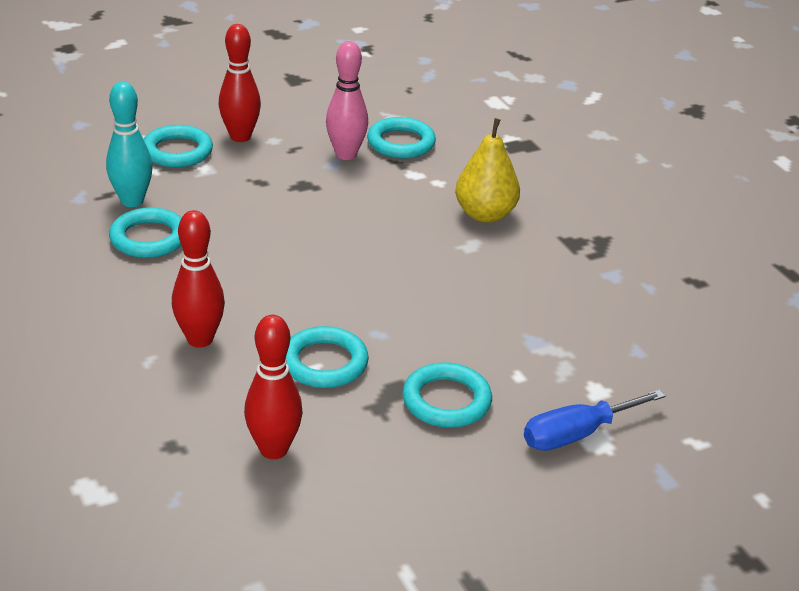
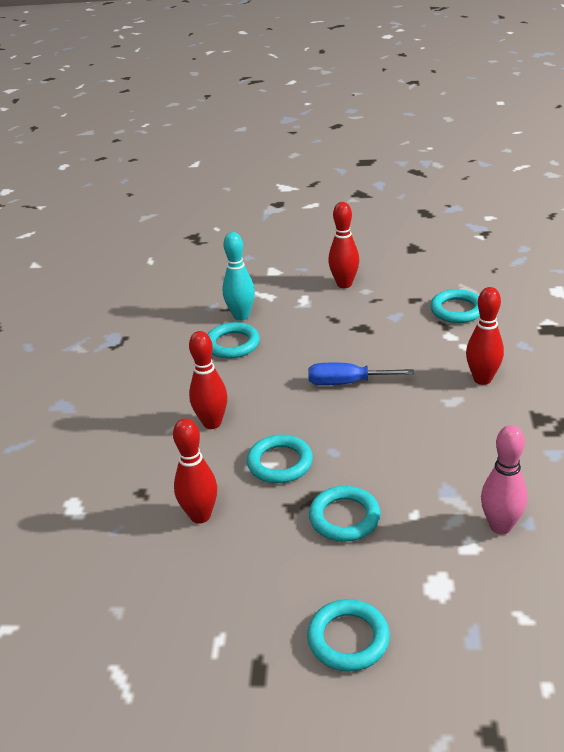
camera: 35 degrees right, 0 degrees up
(177, 151) = (295, 287): turquoise ring -> turquoise ring (348, 639)
(346, 154) = (409, 311): pink bowling pin -> pink bowling pin (500, 526)
(485, 214) = (482, 379): yellow pear -> red bowling pin
(576, 434) = (425, 576): blue screwdriver -> blue screwdriver (347, 383)

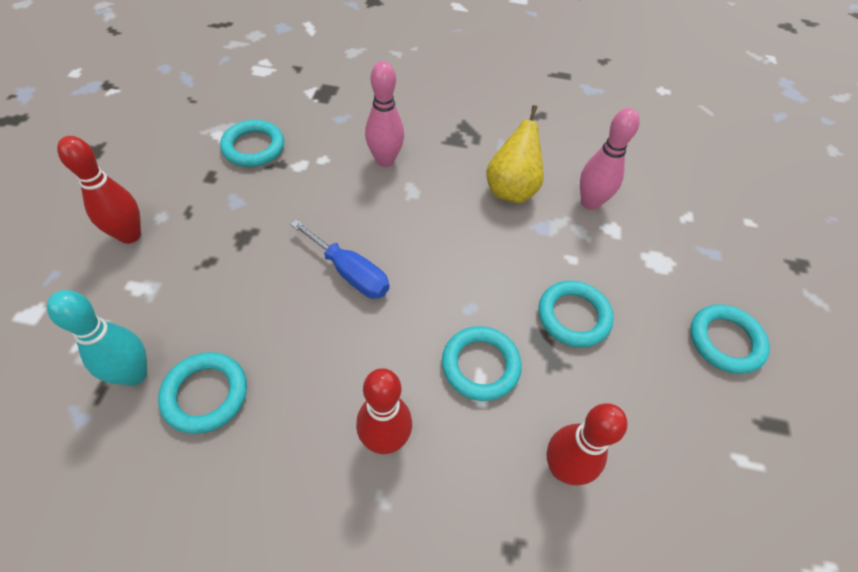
camera: 90 degrees left, 20 degrees up
(347, 383) = (350, 273): blue screwdriver -> blue screwdriver turned 60 degrees counterclockwise
(482, 379) = (385, 160): red bowling pin -> pink bowling pin
(488, 464) = (511, 189): none -> yellow pear

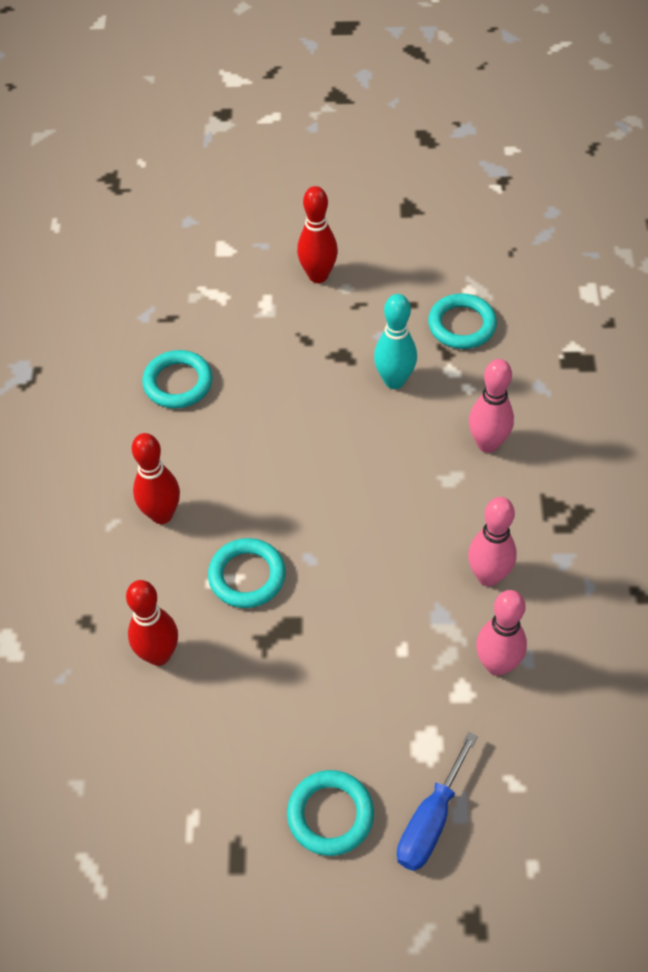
camera: 85 degrees right, 0 degrees up
(134, 374) = (186, 332): turquoise bowling pin -> turquoise bowling pin (394, 381)
(350, 273) = (324, 449): blue screwdriver -> blue screwdriver (430, 821)
(511, 189) = (488, 576): yellow pear -> pink bowling pin
(573, 316) = (324, 655): turquoise ring -> none

